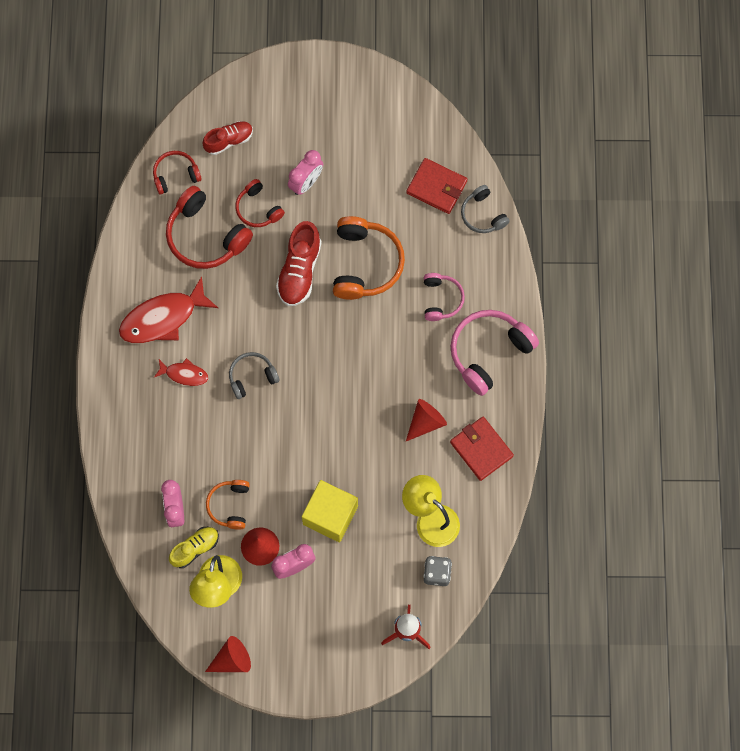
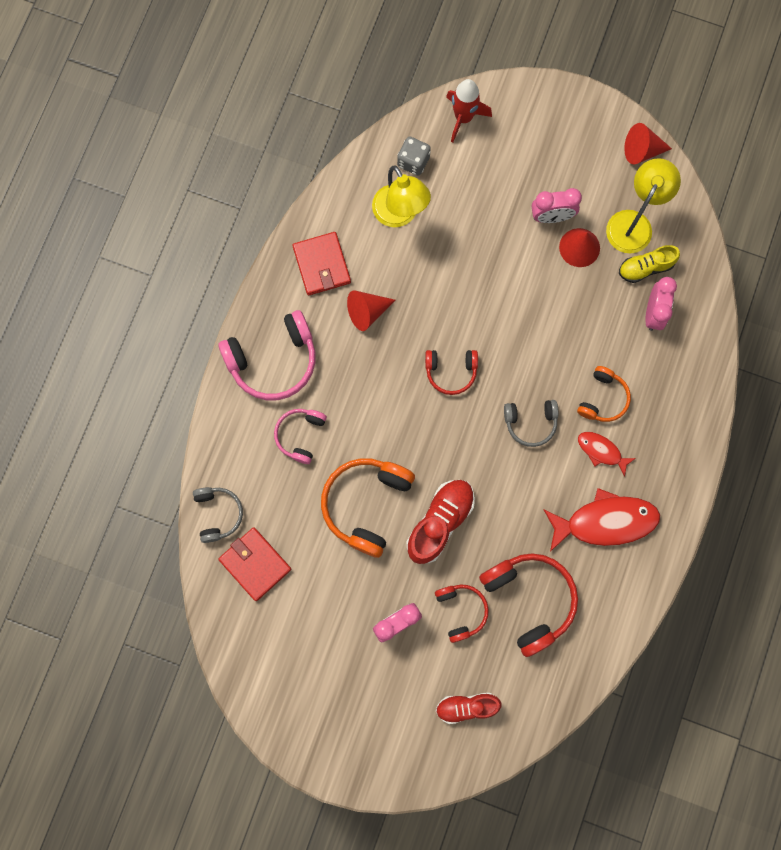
camera: 160 degrees left, 5 degrees up
(175, 175) = (540, 686): red headphones -> red headphones (451, 372)
(229, 505) = (597, 298): orange headphones -> orange headphones (603, 398)
(330, 515) = (498, 253): yellow cube -> none

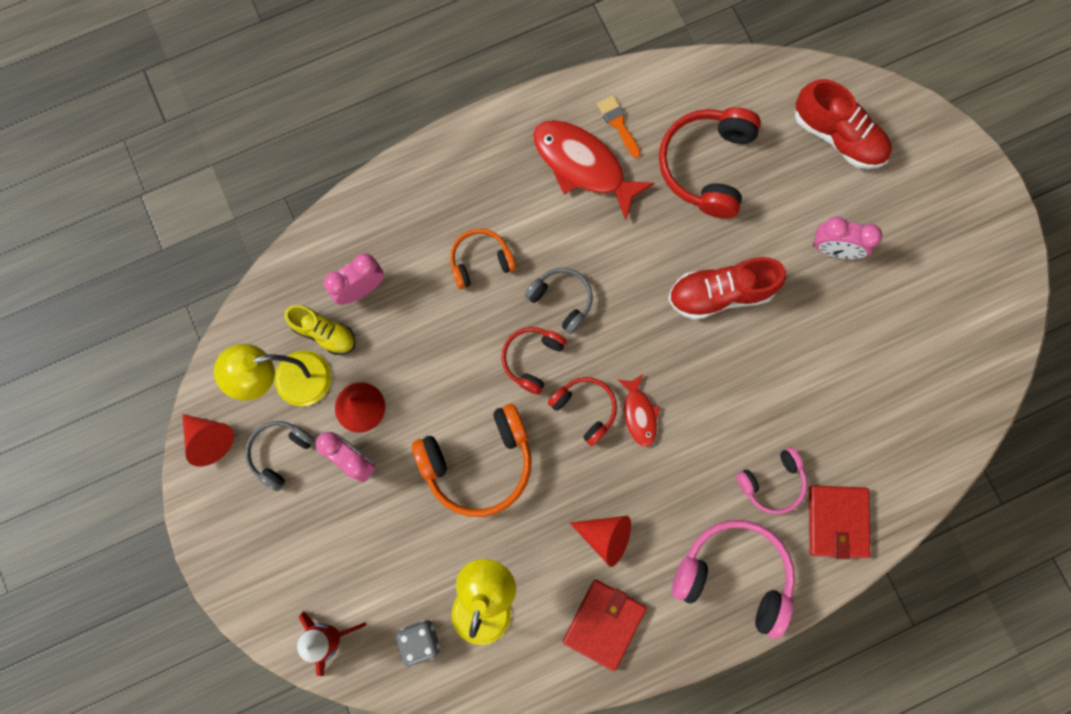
camera: 135 degrees left, 0 degrees up
(218, 514) = (909, 484): grey headphones -> grey headphones (280, 452)
(255, 564) = (914, 409): red wallet -> red wallet (837, 521)
(366, 504) = (770, 368): orange headphones -> orange headphones (478, 463)
(461, 611) = (771, 209): red headphones -> red headphones (532, 359)
(466, 706) = (837, 136): red shoe -> red shoe, size x1.54
(601, 451) = (527, 221): red fish -> red fish (639, 414)
(613, 572) = (618, 123): none -> orange brush

